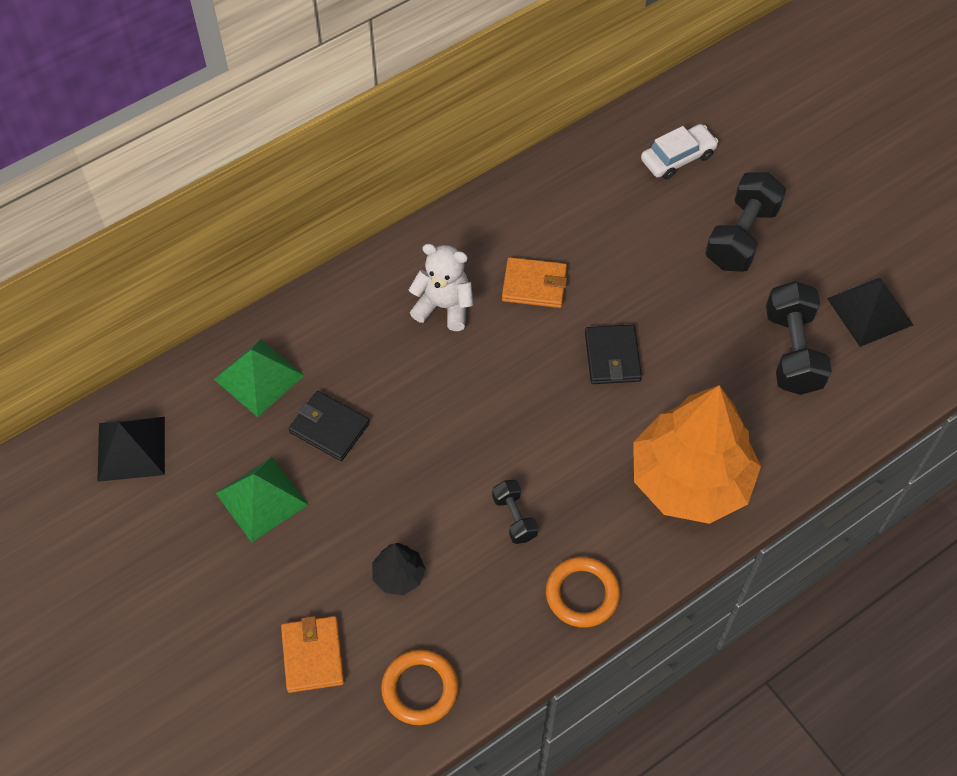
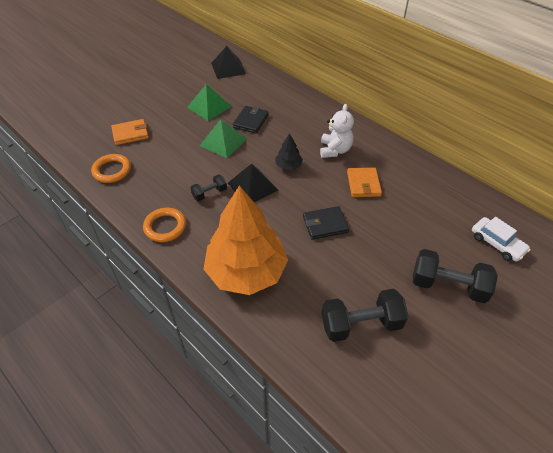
camera: 80 degrees right, 10 degrees down
(259, 377) = (273, 96): green pyramid -> green pyramid (223, 142)
(398, 575) = (172, 155): black tree -> black tree (288, 166)
(870, 311) = (416, 377): black pyramid -> black pyramid (253, 186)

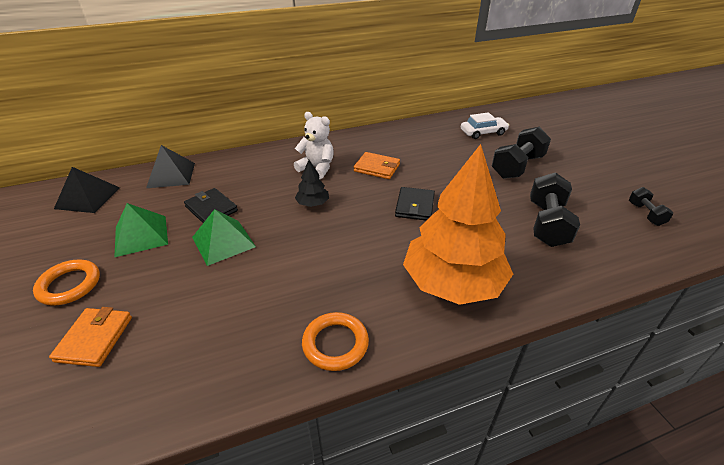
camera: 65 degrees left, 10 degrees down
(112, 170) = (158, 387): orange ring -> orange ring (69, 285)
(209, 193) = (305, 280): black dumbbell -> black dumbbell (645, 214)
(253, 186) = (323, 239): black pyramid -> black pyramid (171, 175)

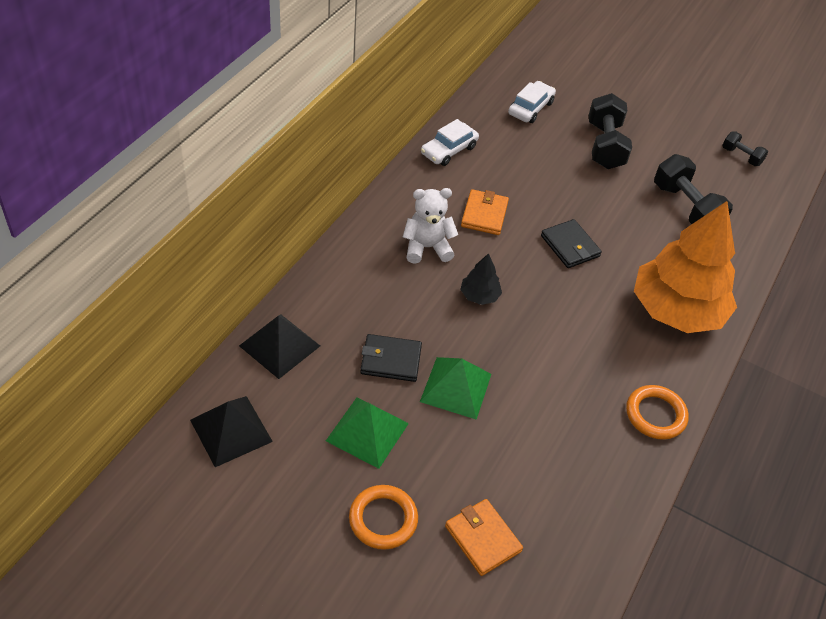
camera: 45 degrees left, 10 degrees up
(377, 168) = (484, 214): orange wallet -> orange wallet turned 60 degrees counterclockwise
(398, 133) = (449, 150): none -> white car

